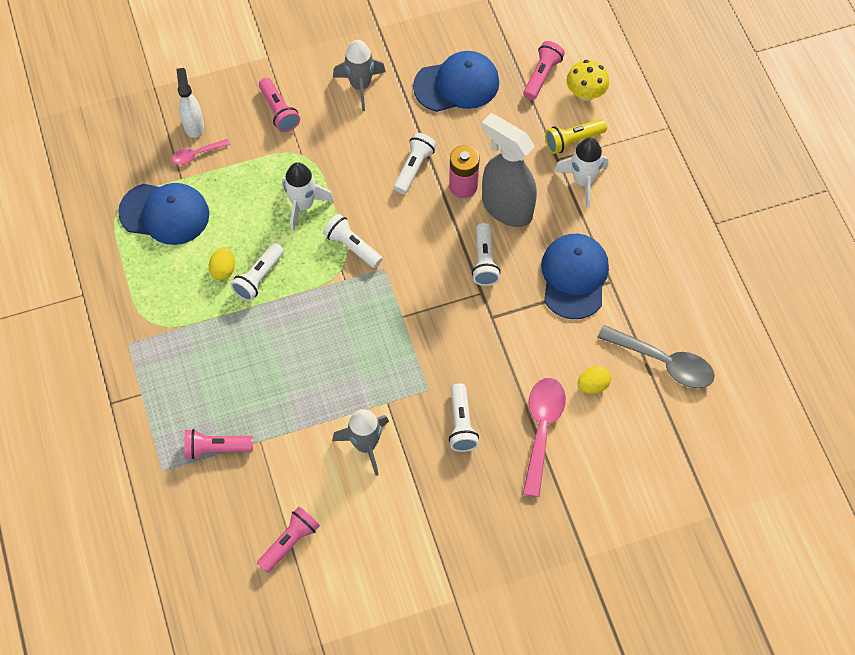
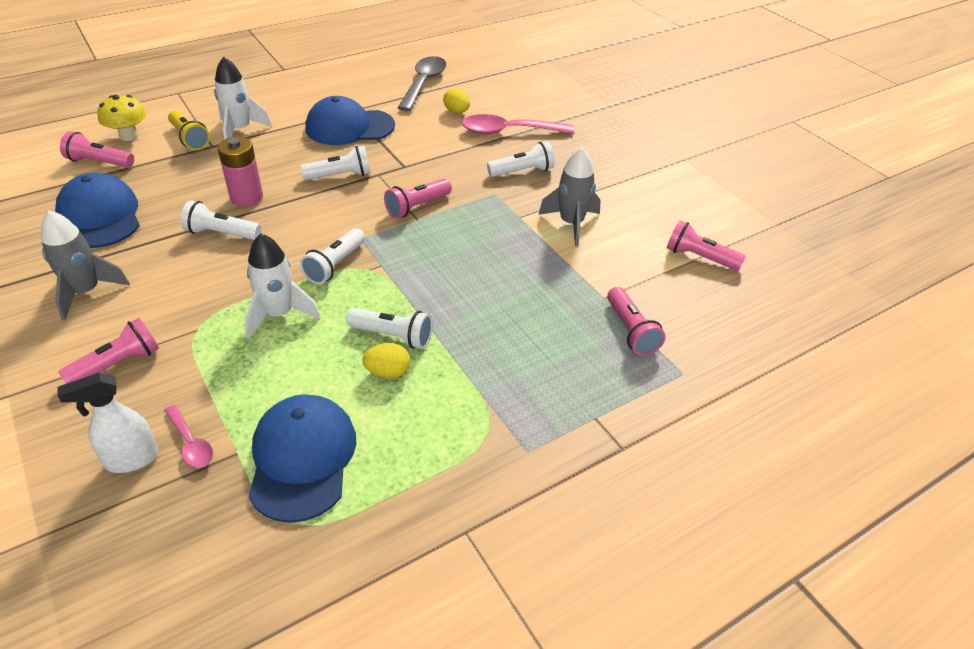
camera: 105 degrees left, 20 degrees down
(421, 319) = (417, 206): none -> pink flashlight
(506, 208) = (274, 169): grey spray bottle -> none

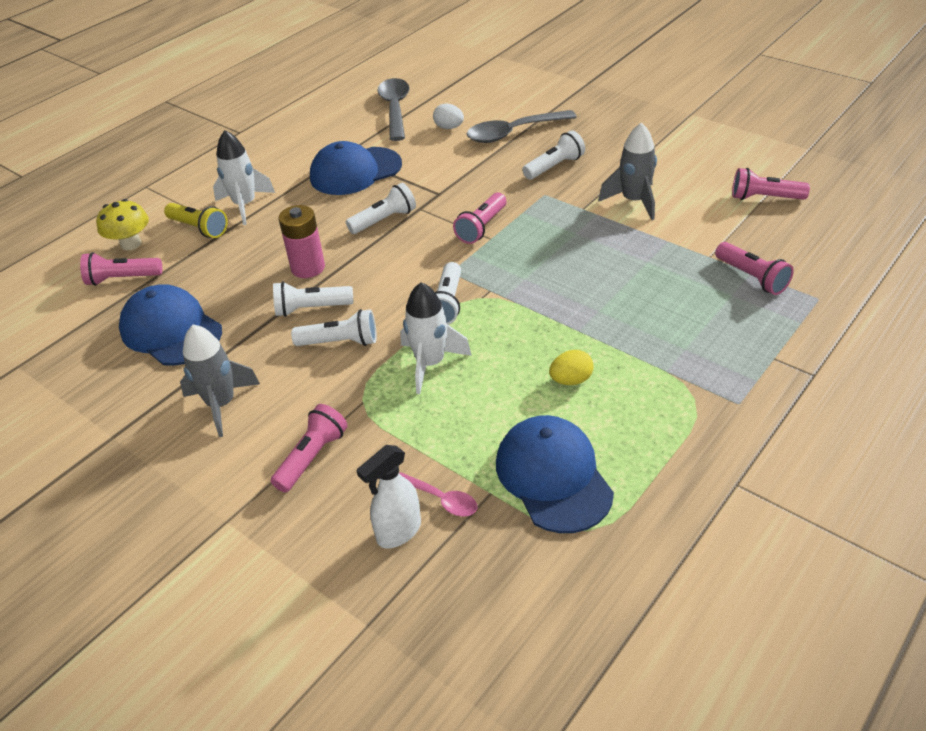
camera: 15 degrees left, 0 degrees up
(393, 336) = (551, 348): white flashlight -> white flashlight (340, 342)
(456, 111) = (449, 127): yellow egg -> white egg
(509, 131) = (513, 133): pink spoon -> grey spoon

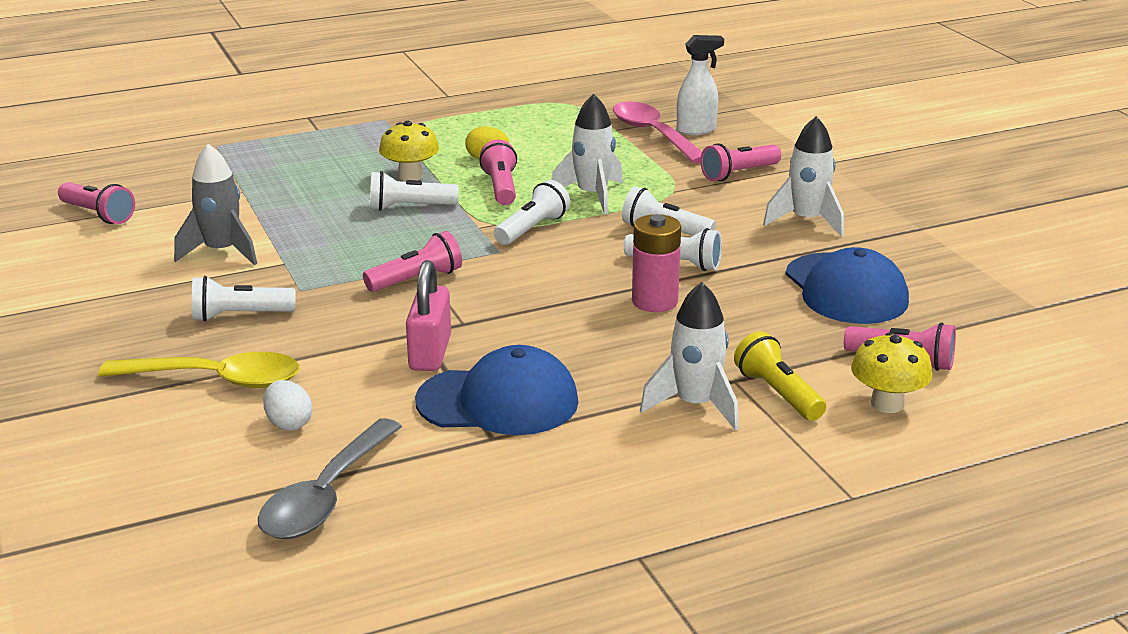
camera: 155 degrees left, 15 degrees down
(221, 404) = (806, 221): grey rocket -> white rocket
(384, 220) = (520, 323): white flashlight -> white flashlight (409, 207)
(419, 183) = (430, 353): none -> pink padlock
(441, 499) = (653, 134): pink spoon -> pink spoon, size x1.90
(513, 133) = (216, 380): grey spoon -> yellow spoon
(553, 476) = (562, 124): blue cap -> none
(607, 326) = (410, 176): none -> yellow mushroom
(752, 277) = (238, 169): pink flashlight -> pink flashlight (501, 187)

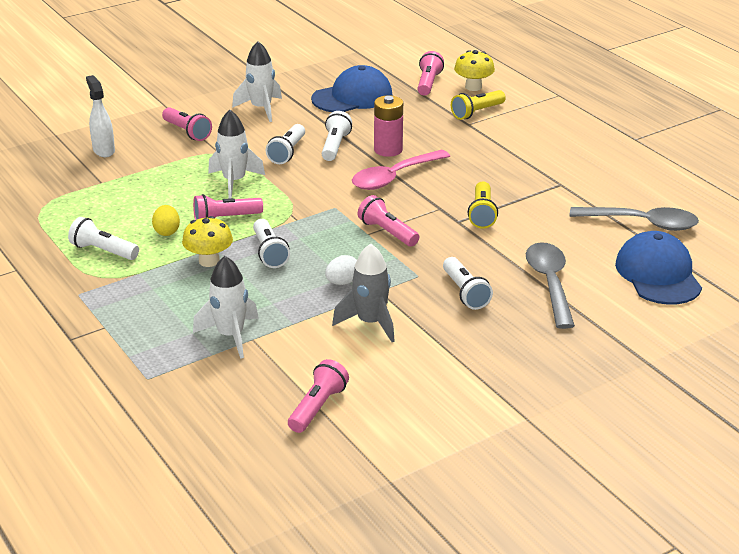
camera: 100 degrees left, 5 degrees up
(216, 380) = (550, 283): yellow spoon -> grey spoon
(289, 424) = (583, 247): white egg -> white egg (342, 282)
(430, 353) = (482, 214): pink padlock -> yellow flashlight
(498, 401) = (524, 186): blue cap -> blue cap (658, 274)
(532, 229) = (296, 199): white flashlight -> white flashlight (103, 251)
(653, 134) = (113, 166): pink spoon -> pink spoon (394, 177)
(695, 405) = (499, 132): white rocket -> white rocket (230, 335)

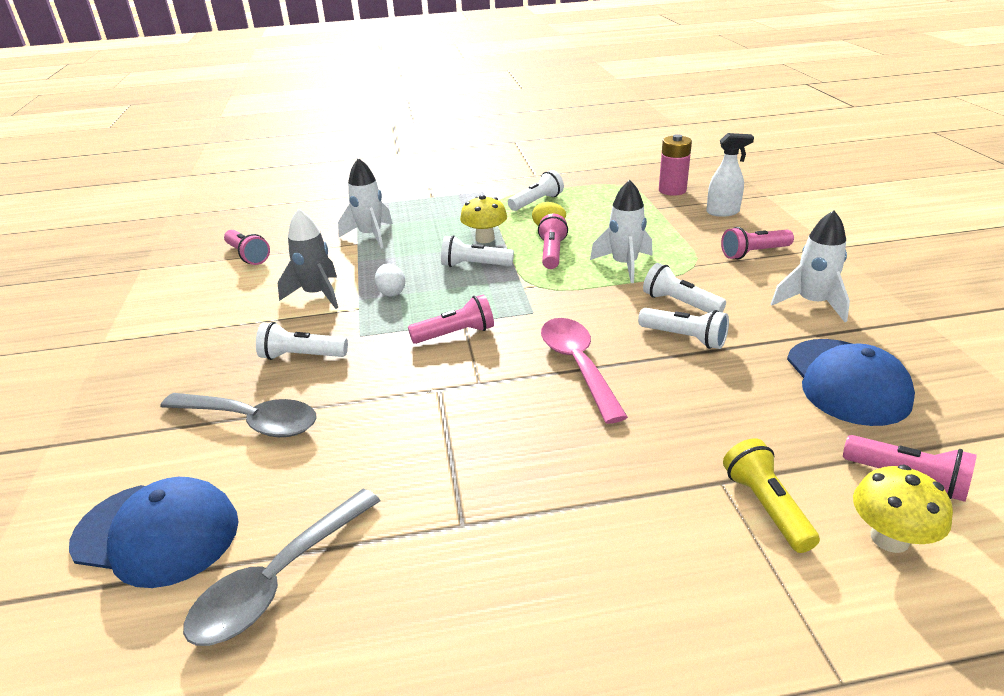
camera: 115 degrees right, 0 degrees up
(388, 150) = (657, 377): pink battery -> pink battery (672, 190)
(482, 214) = (439, 413): yellow flashlight -> none

